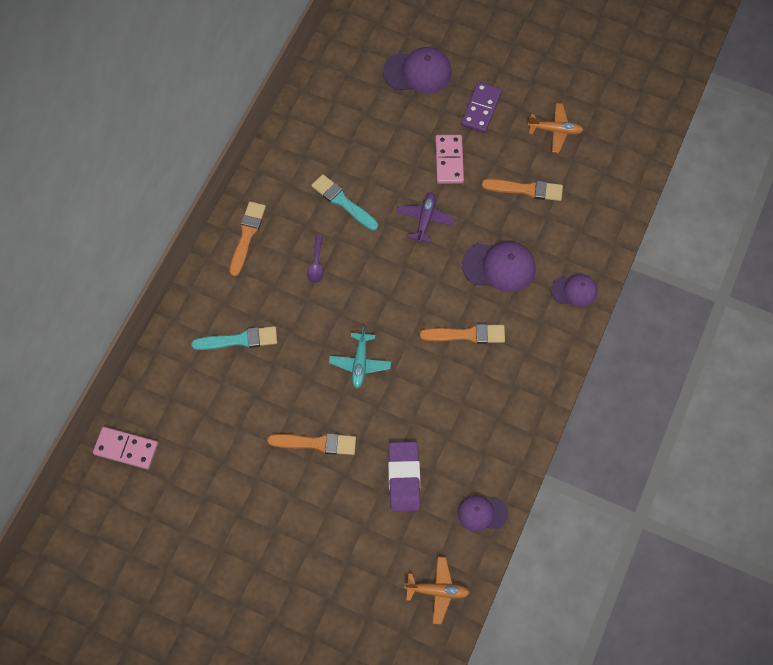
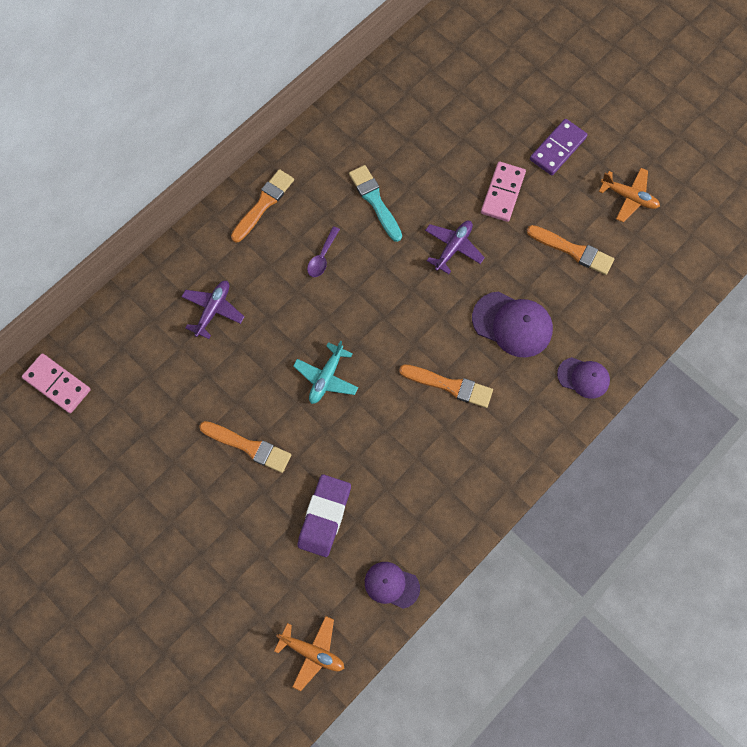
camera: 20 degrees right, 5 degrees up
(239, 340) = (213, 310): turquoise brush -> purple plane
(418, 72) = (505, 89): purple cap -> none

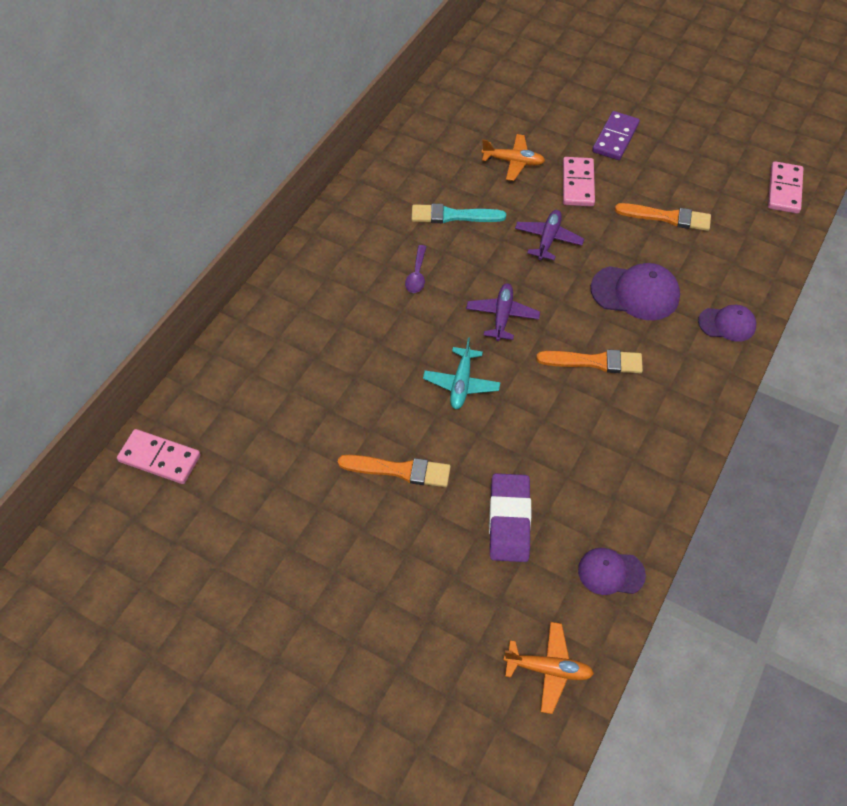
camera: 15 degrees left, 15 degrees down
(213, 310) = (316, 348): purple plane -> purple plane (502, 316)
(263, 204) = (338, 241): orange brush -> none
(375, 201) = (453, 216): turquoise brush -> turquoise brush turned 45 degrees counterclockwise
(629, 197) = (700, 163): orange plane -> orange plane (513, 162)
(698, 246) = (784, 190): none -> pink domino

